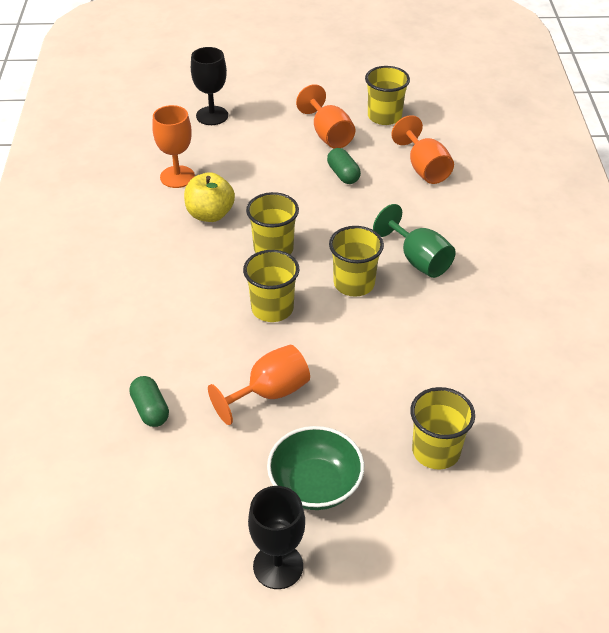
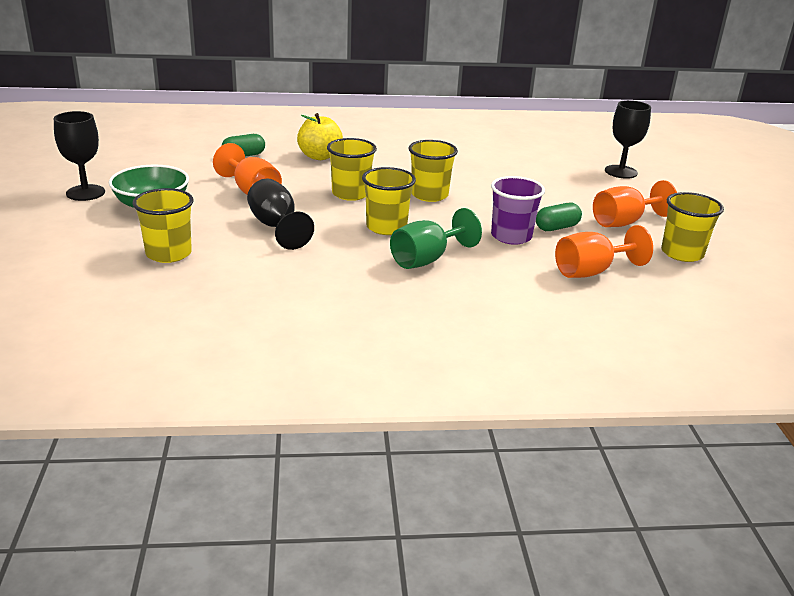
camera: 85 degrees right, 15 degrees down
(177, 177) = (518, 160): orange goblet -> none
(210, 214) = (470, 172): yellow apple -> yellow apple (319, 156)
(361, 367) = (276, 227): none -> black goblet
(364, 204) = (511, 236): none -> purple cup

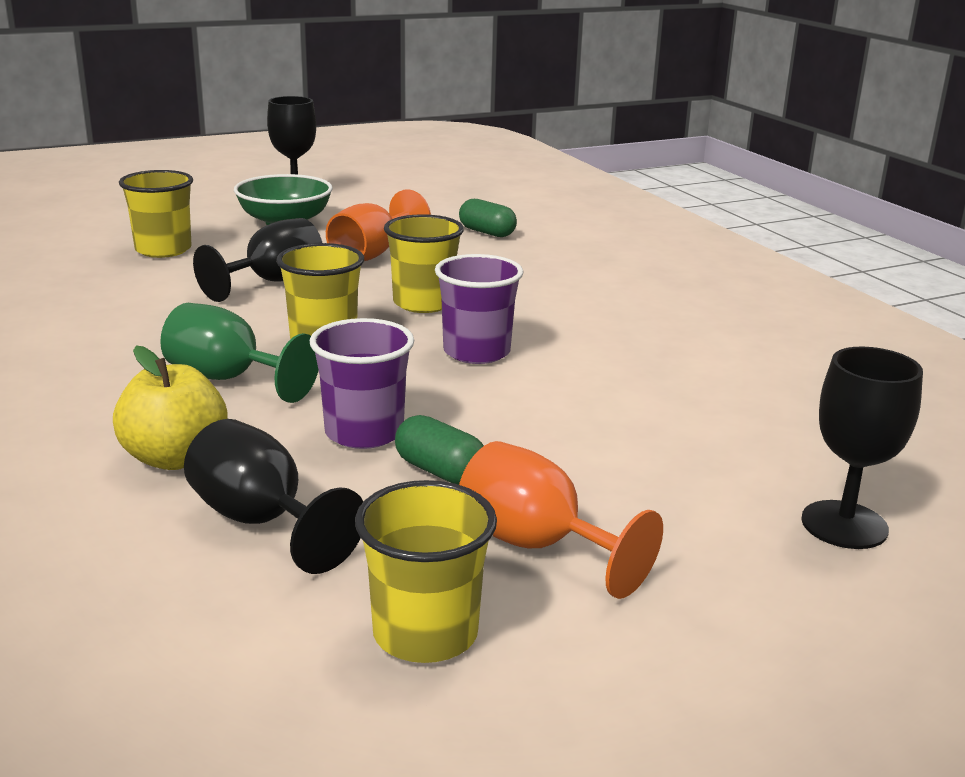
camera: 70 degrees right, 5 degrees down
(319, 156) = (540, 267): yellow apple -> yellow apple (175, 458)
(429, 195) = (476, 352): yellow cup -> purple cup
(591, 272) = (261, 521): orange goblet -> black goblet

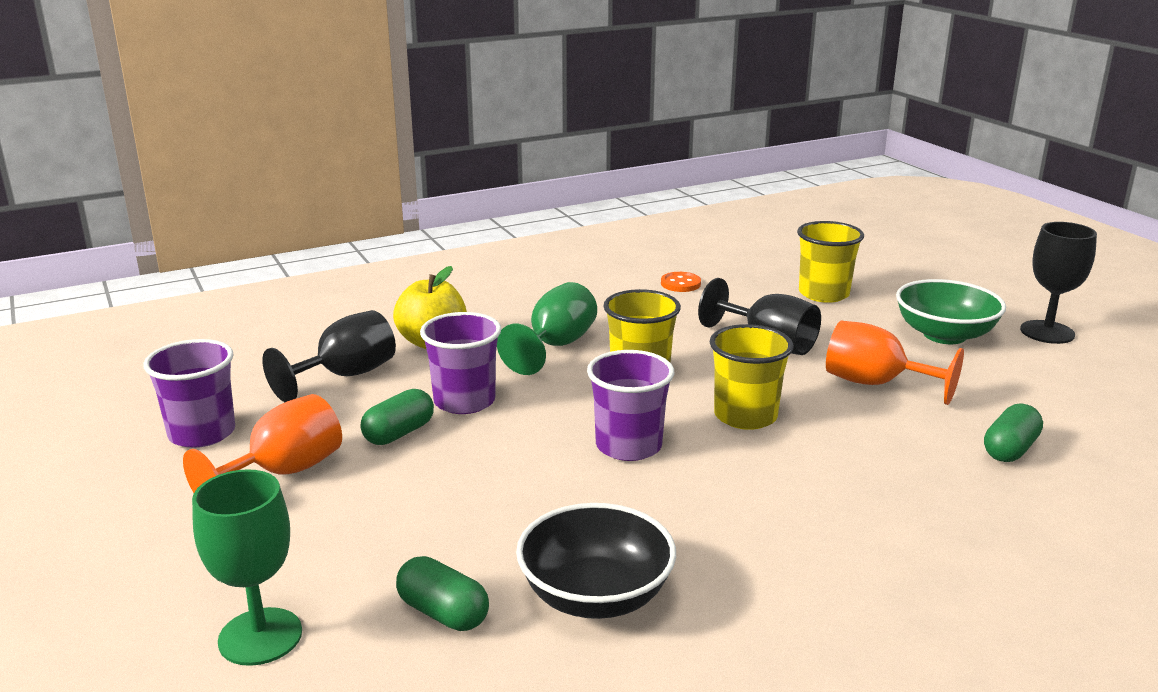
camera: 90 degrees right, 0 degrees up
(82, 306) = (680, 284): none -> orange button
(425, 633) = (202, 433): yellow cup -> purple cup
(717, 375) = (595, 596): none -> black bowl
(767, 436) = (443, 613): none -> green capsule
(844, 525) = (260, 636): black goblet -> green goblet

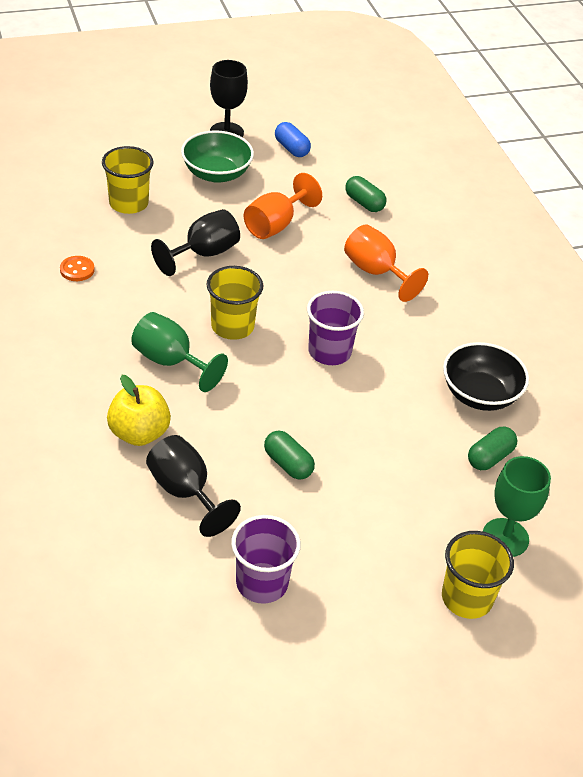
camera: 85 degrees left, 20 degrees up
(283, 473) = (330, 530): orange goblet -> orange goblet (376, 272)
(464, 401) = (248, 424): purple cup -> none
(745, 416) = (303, 291): yellow cup -> yellow cup (466, 598)
(1074, 379) = (291, 148): none -> blue capsule

